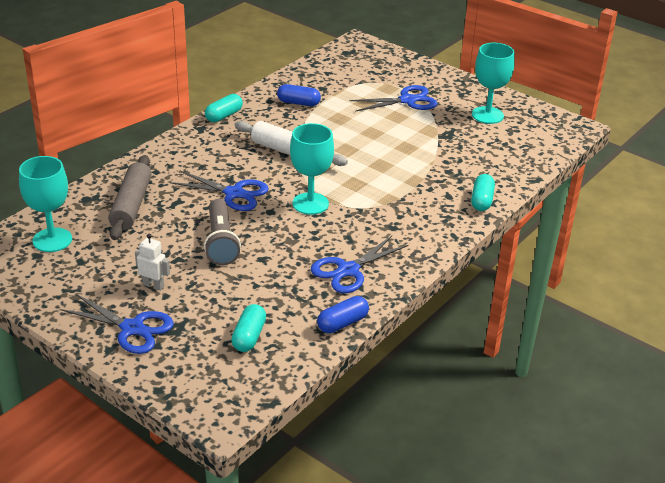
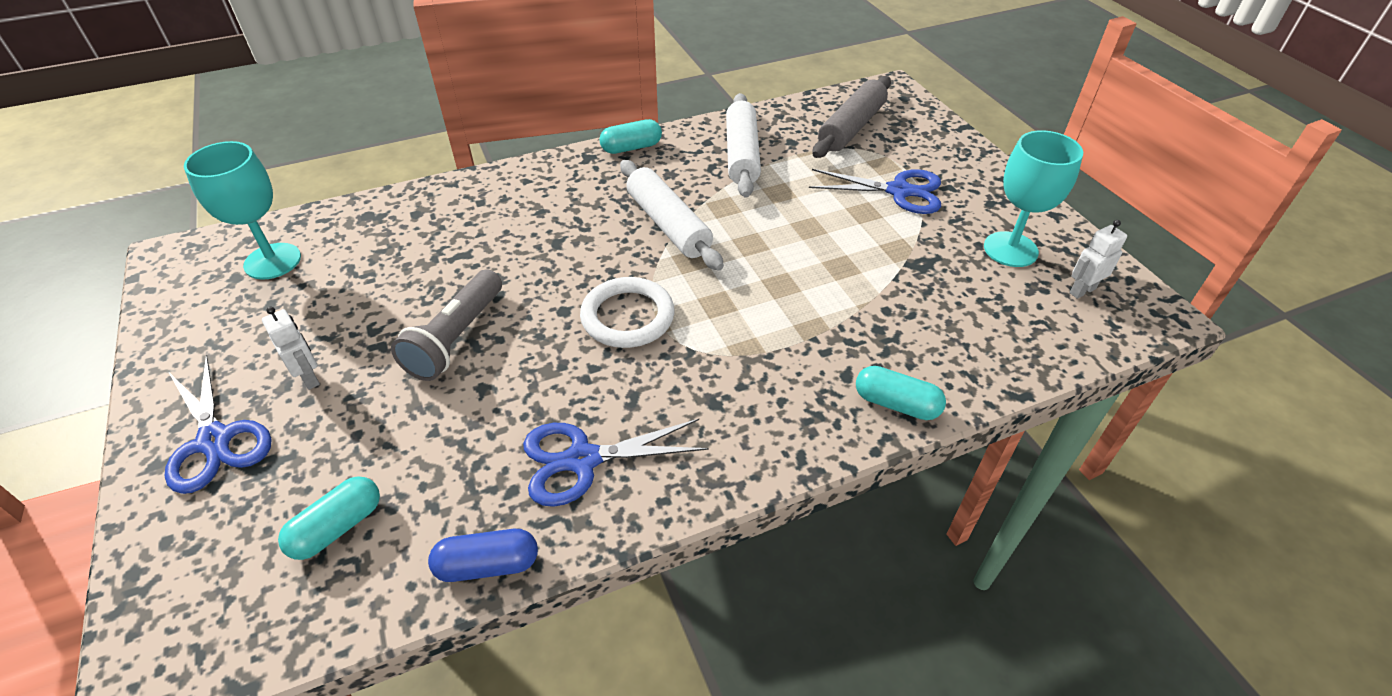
camera: 30 degrees right, 10 degrees up
(131, 205) = (405, 242): grey rolling pin -> grey rolling pin (851, 127)
(234, 193) = (542, 265): blue scissors -> none
(298, 103) = (742, 155): blue capsule -> white rolling pin
(310, 204) = (627, 317): turquoise goblet -> white ring
(482, 200) = (896, 404): turquoise capsule -> turquoise capsule turned 75 degrees clockwise
(535, 125) = (1082, 290): none -> white robot

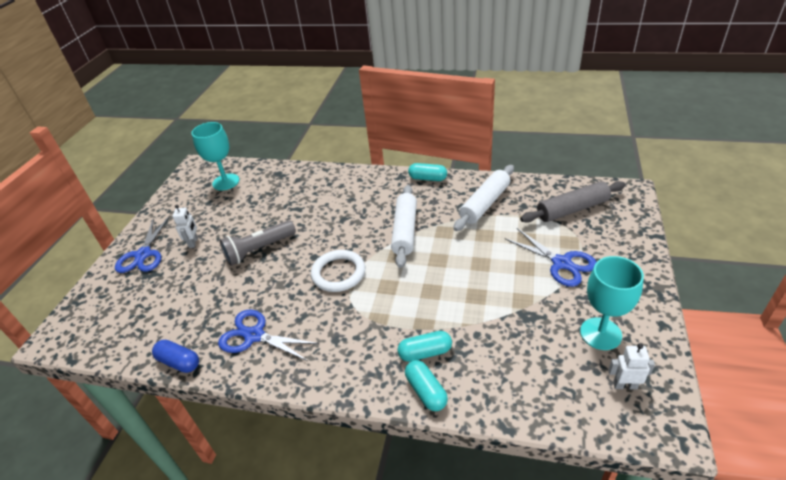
camera: 40 degrees right, 5 degrees down
(337, 527) = (148, 314): turquoise capsule -> turquoise capsule (425, 352)

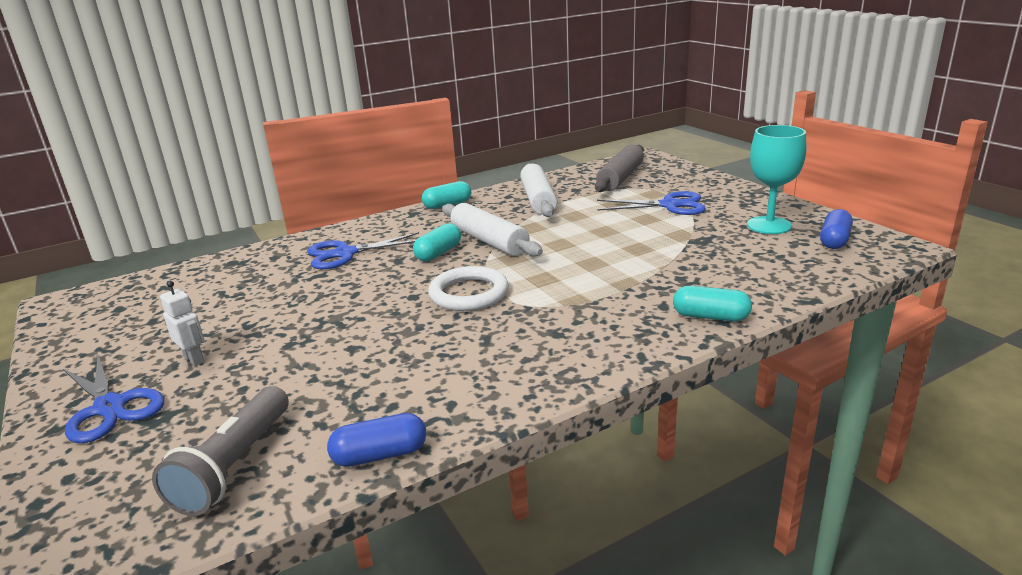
camera: 45 degrees left, 15 degrees down
(226, 182) = (152, 296): turquoise goblet -> none
(254, 336) = (451, 380): blue scissors -> blue scissors (345, 254)
(259, 250) = (322, 322): grey flashlight -> grey flashlight (234, 465)
(425, 352) = (662, 297): turquoise capsule -> turquoise capsule (438, 253)
(625, 385) = (834, 240): white robot -> blue capsule

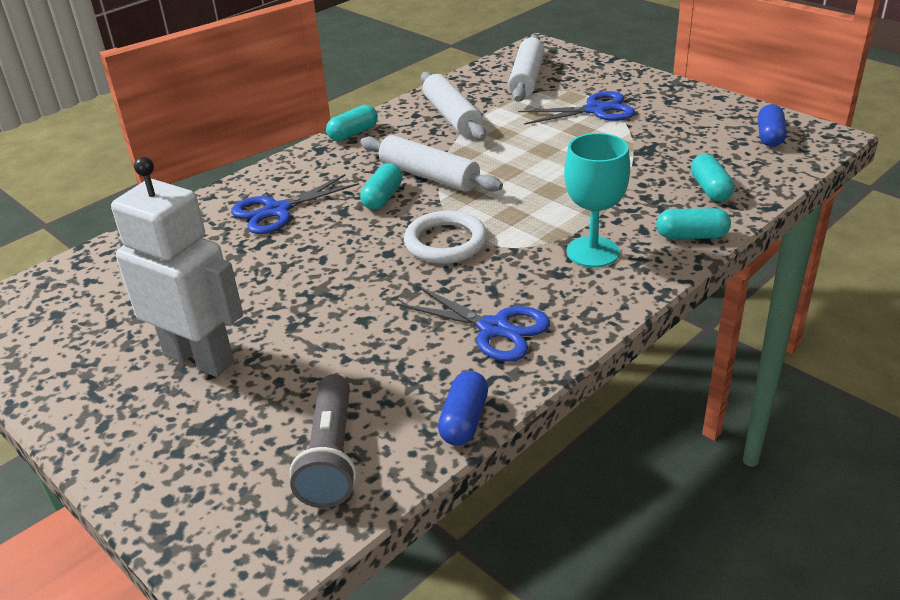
camera: 15 degrees left, 10 degrees up
(110, 407) = (149, 424): blue scissors -> blue scissors (494, 328)
(194, 359) = (199, 358): white robot -> white robot, size x2.41
(380, 455) = (464, 420): blue capsule -> blue capsule turned 45 degrees counterclockwise
(620, 178) = (527, 78): grey rolling pin -> white rolling pin
(750, 278) = (710, 189): none -> turquoise capsule
(769, 225) = (703, 125): turquoise goblet -> turquoise goblet (592, 252)

